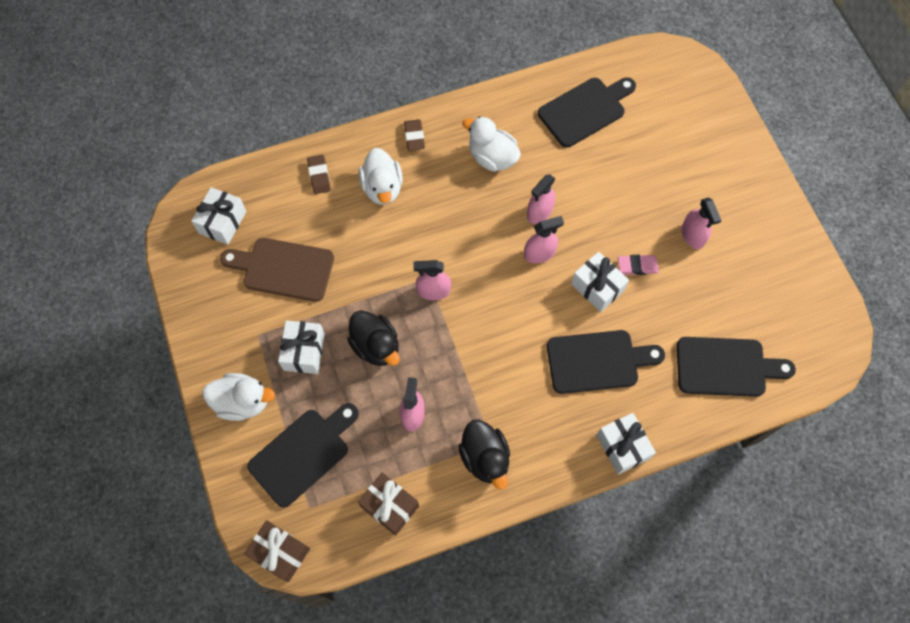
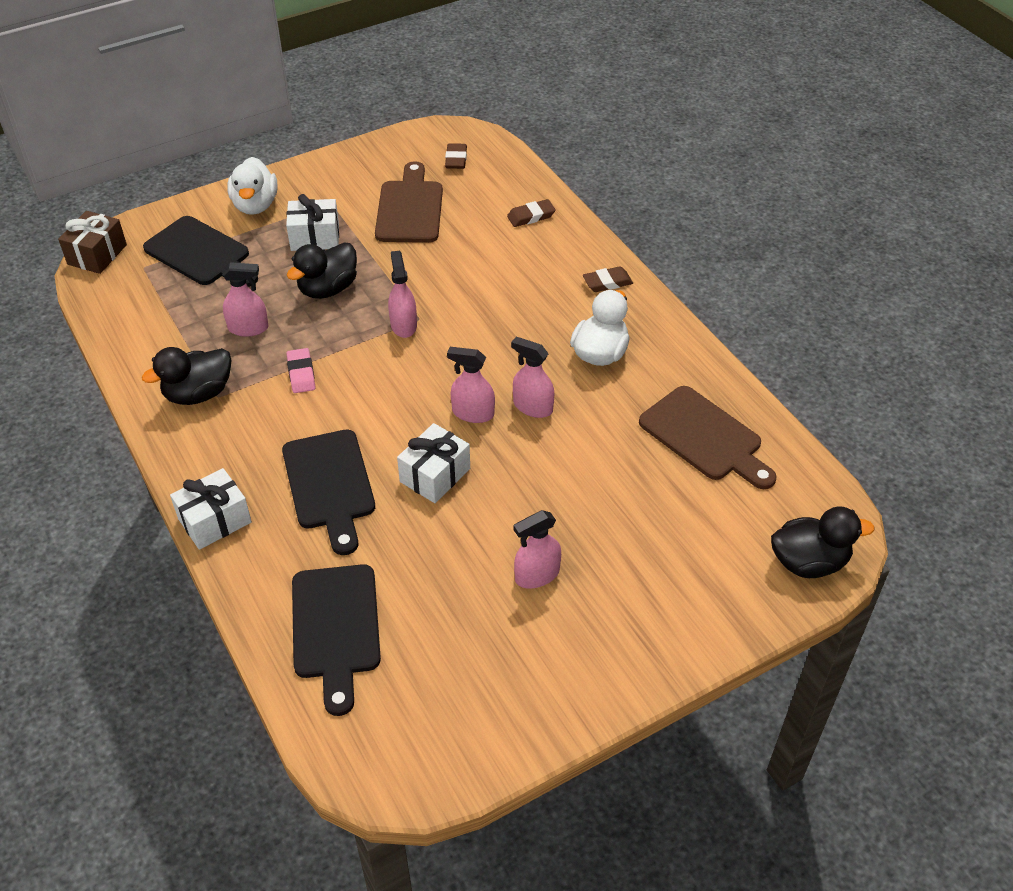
camera: 80 degrees right, 20 degrees down
(222, 222) = (456, 159): white gift -> brown eraser
(382, 188) = (529, 266): white duck -> none
(389, 506) = (143, 324): brown gift -> none
(539, 253) = (473, 413): pink spray bottle -> pink spray bottle turned 135 degrees clockwise
(585, 110) = (705, 437): black cutting board -> brown cutting board
(637, 266) = (474, 515): pink eraser -> pink eraser (301, 373)
(696, 80) = (809, 562): none -> black duck

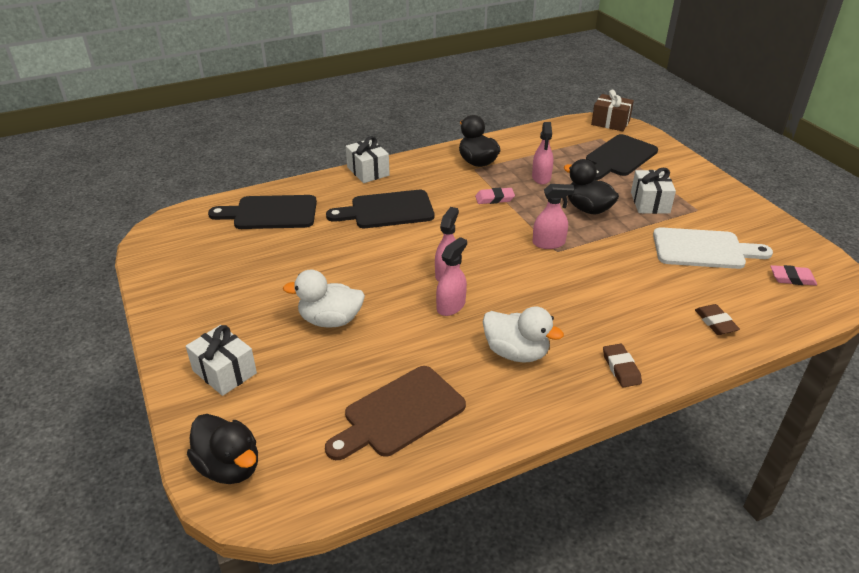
camera: 95 degrees right, 10 degrees down
(255, 205) = (683, 176): white duck -> white duck (330, 320)
(409, 208) = (703, 249): brown cutting board -> white cutting board
(435, 475) = (386, 254): white gift -> white gift (224, 372)
(456, 159) = (792, 278): brown eraser -> pink eraser
(537, 575) = (279, 297): pink spray bottle -> none
(809, 562) = (229, 467): black duck -> black duck turned 45 degrees counterclockwise

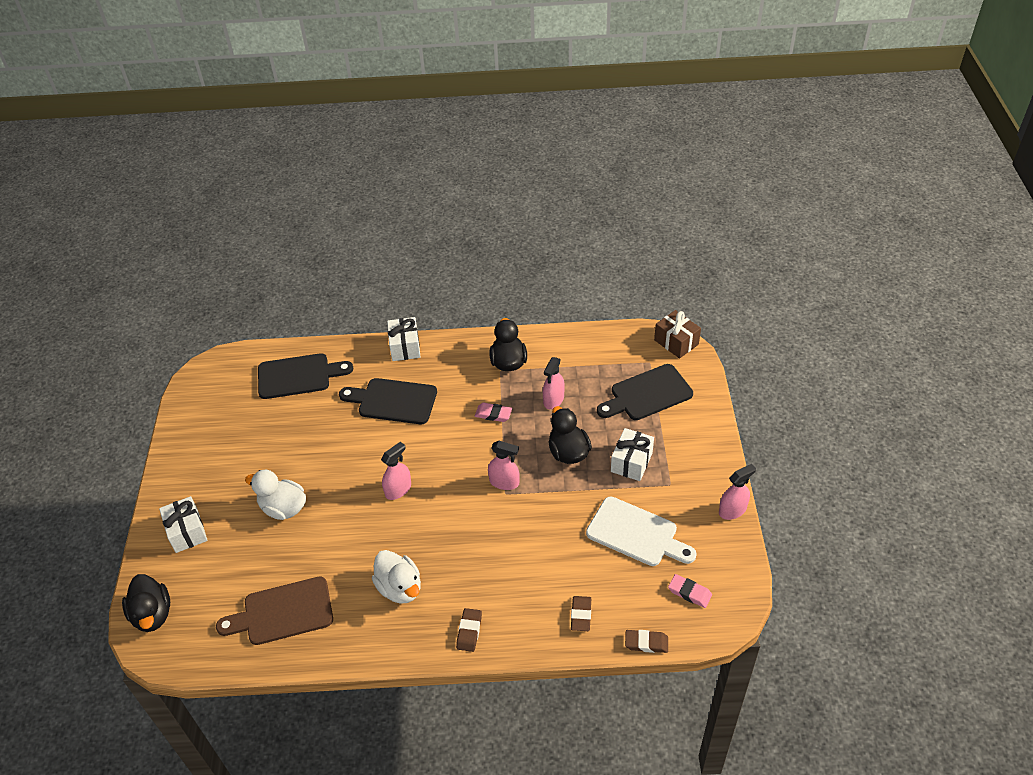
camera: 25 degrees right, 10 degrees up
(270, 213) = (298, 376): black cutting board -> black cutting board turned 150 degrees clockwise
(451, 306) = (380, 524): pink spray bottle -> pink spray bottle (732, 510)
(795, 326) = (646, 643): none -> brown eraser

